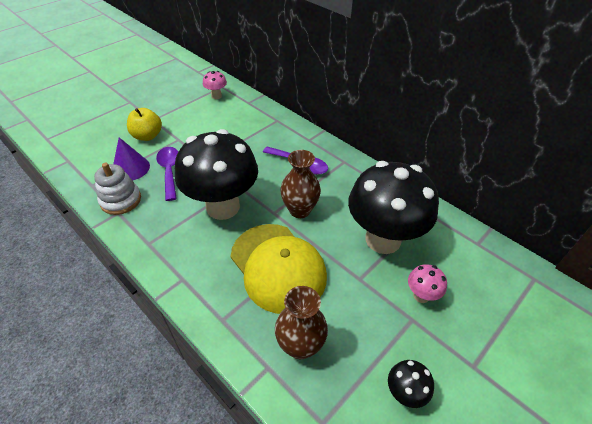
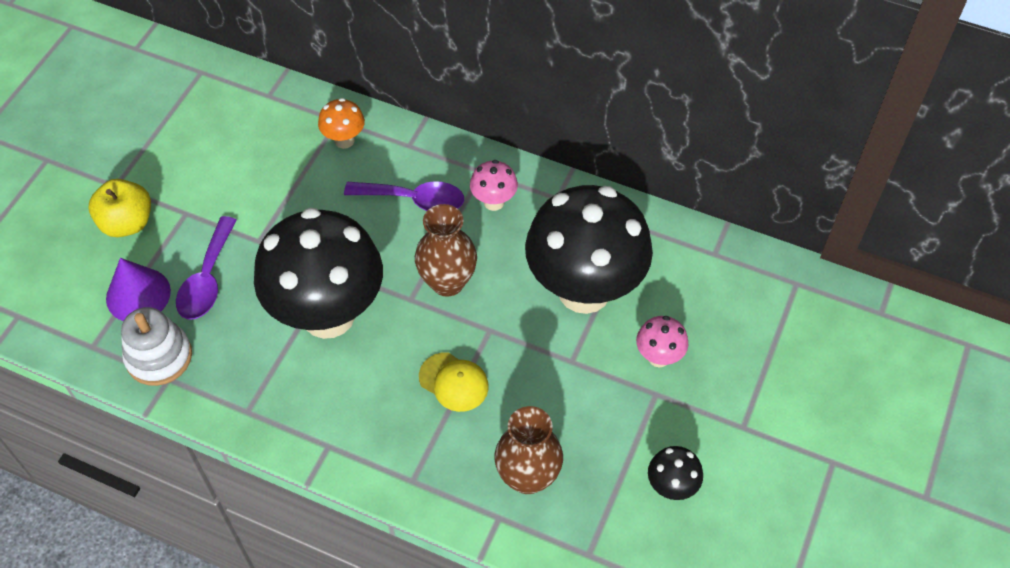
camera: 20 degrees left, 10 degrees up
(169, 171) = (207, 279): purple spoon -> purple spoon turned 135 degrees counterclockwise
(216, 96) = (202, 98): pink mushroom -> pink mushroom (494, 202)
(276, 129) = (344, 140): none -> orange mushroom
(278, 267) = (454, 382): yellow cap -> yellow cap, size x0.45

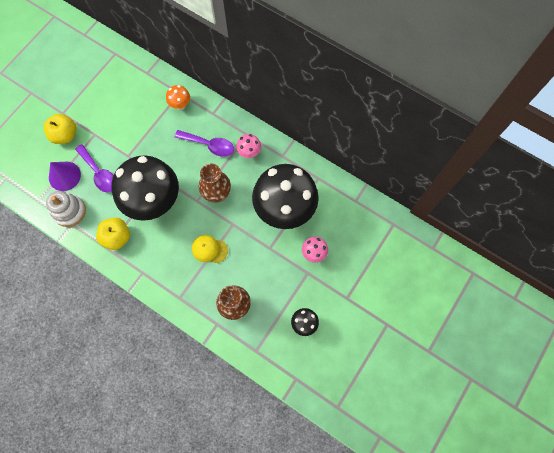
camera: 10 degrees right, 15 degrees up
(207, 279) = (99, 173): purple spoon -> purple spoon turned 60 degrees counterclockwise
(264, 389) = (117, 237): none -> yellow apple
(454, 382) = (209, 249): yellow cap -> yellow cap turned 150 degrees clockwise

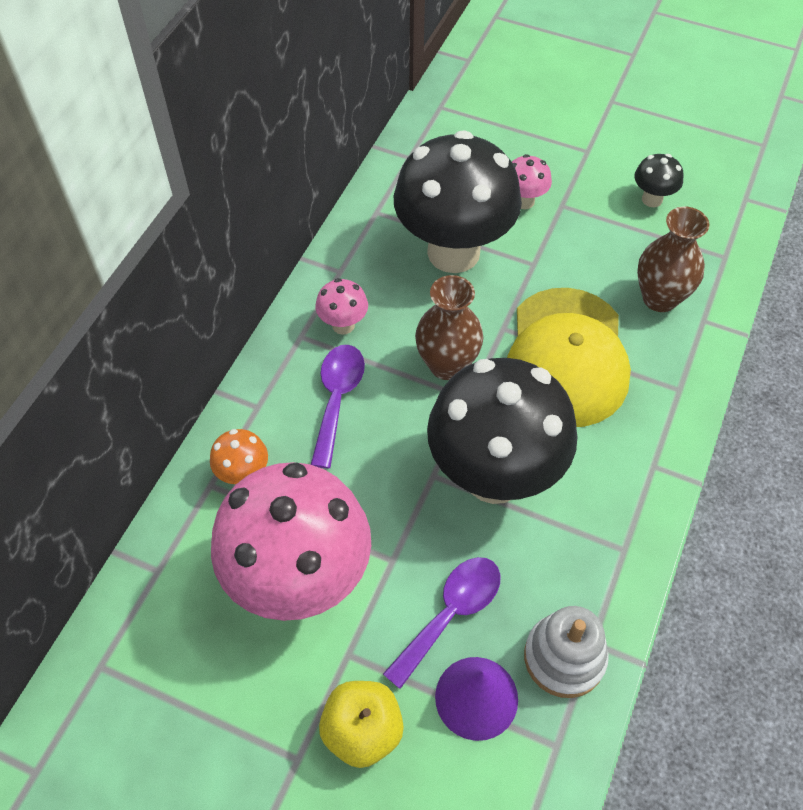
camera: 100 degrees left, 15 degrees down
(117, 237) = (594, 534): yellow apple -> none
(129, 121) = (300, 580): none -> pink mushroom
(209, 249) = (566, 357): yellow cap -> yellow cap, size x2.20

